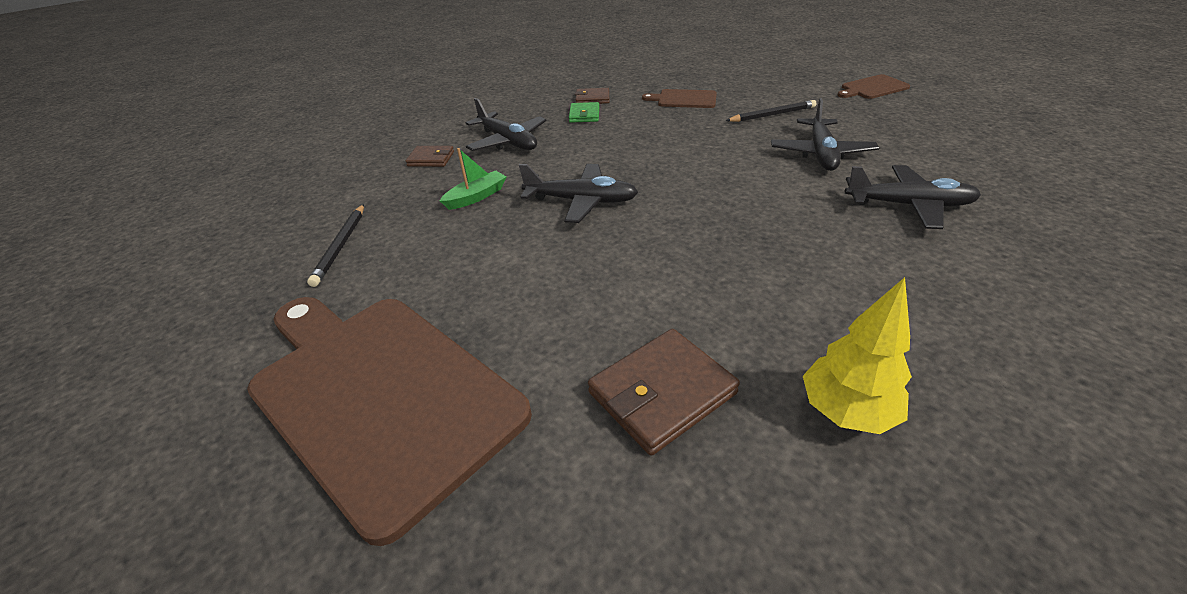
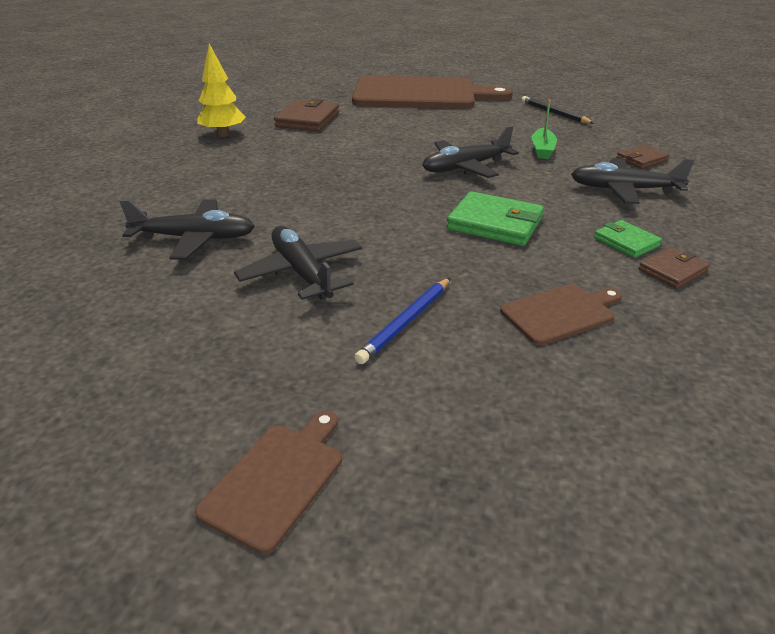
camera: 140 degrees right, 5 degrees down
(643, 146) = (495, 223): none -> green wallet
(772, 115) = (406, 322): black pencil -> blue pencil
(909, 205) = (195, 238): black plane -> black plane turned 150 degrees counterclockwise

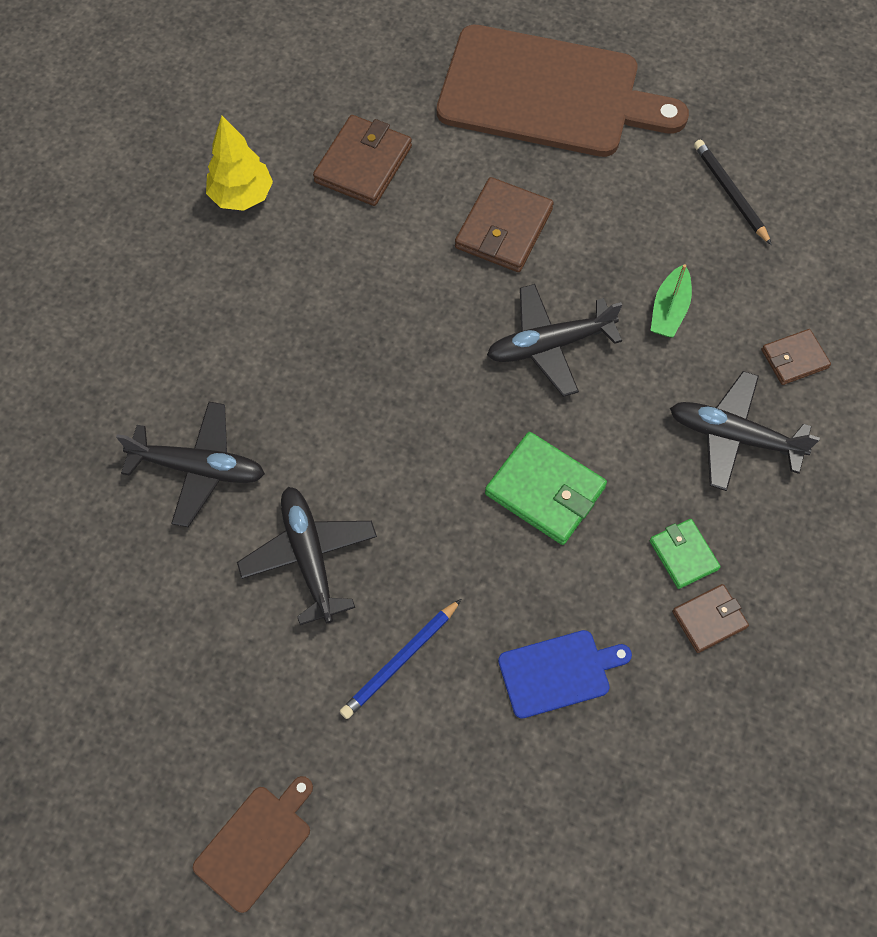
camera: 10 degrees right, 30 degrees up
(412, 132) = (504, 229): none -> brown wallet
(561, 313) = (558, 672): brown cutting board -> blue cutting board

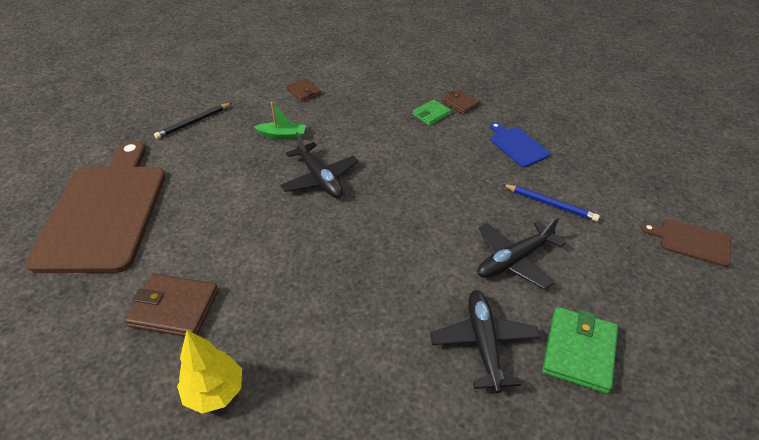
camera: 105 degrees left, 20 degrees down
(504, 229) = (231, 214): brown wallet -> none
(545, 490) = (418, 165): green wallet -> green wallet (579, 351)
(733, 436) = (357, 106): black plane -> none

